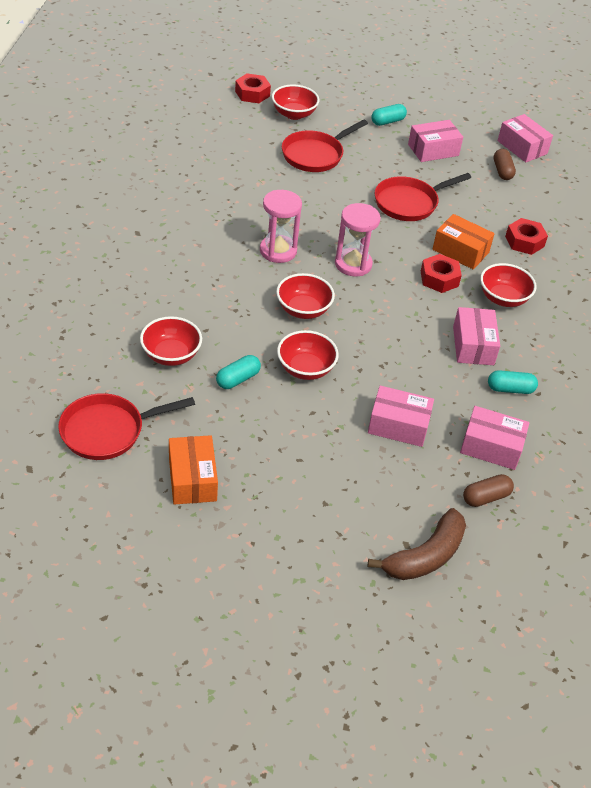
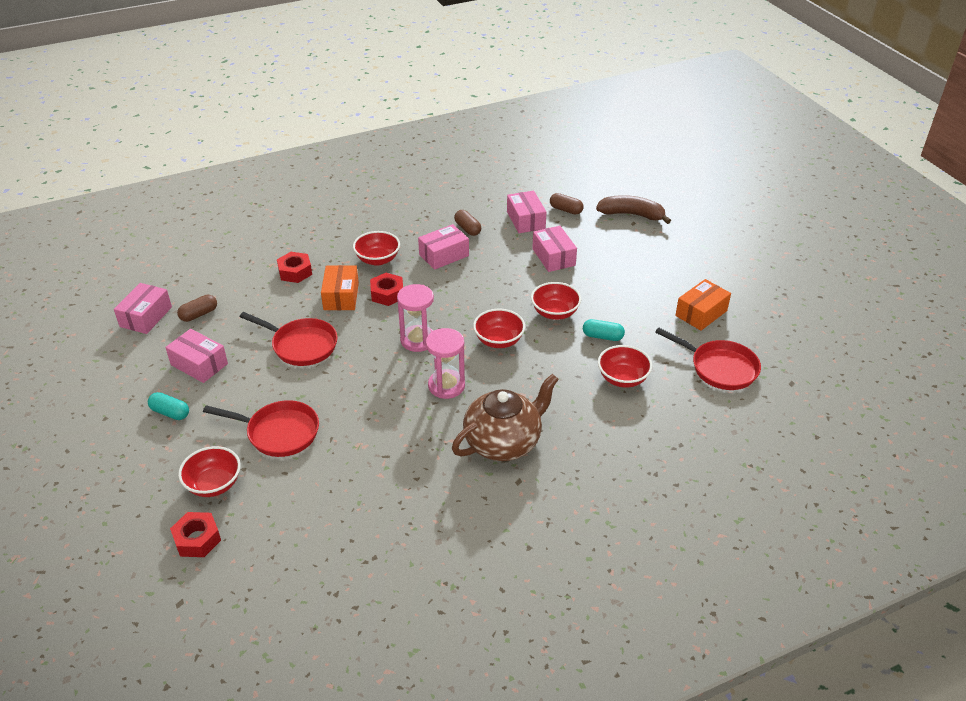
camera: 120 degrees left, 5 degrees down
(182, 246) = (503, 442): none -> brown teapot
(510, 389) = (467, 229): turquoise capsule -> brown capsule

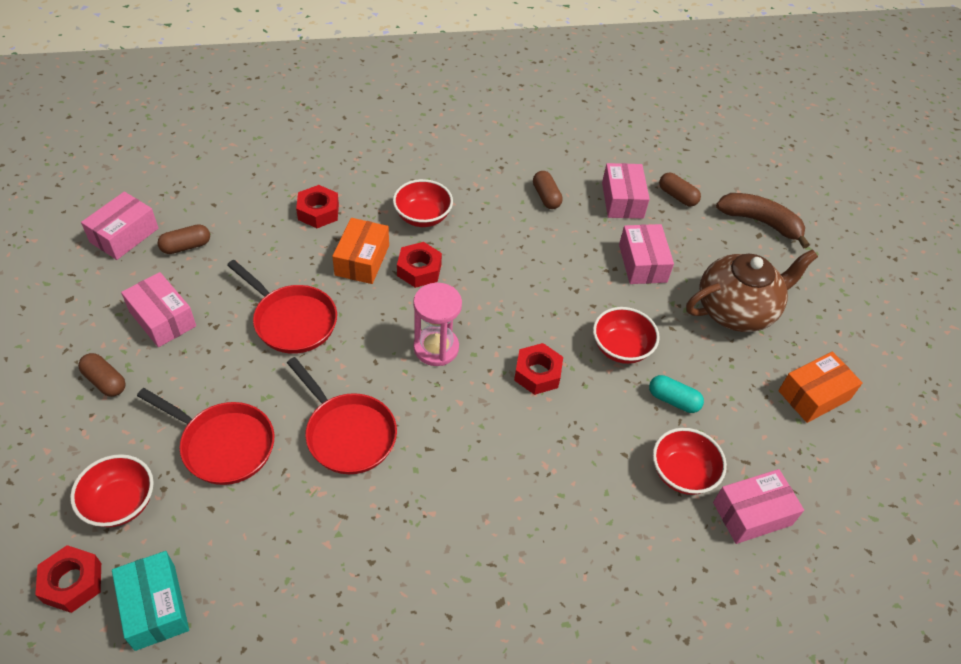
camera: 10 degrees right, 10 degrees up
(170, 413) = (105, 381): turquoise capsule -> brown capsule
(266, 539) = (155, 607): none -> turquoise box
(444, 255) = (505, 229): pink box -> pink box (752, 514)
(446, 386) = (451, 426): pink hourglass -> none
(499, 340) = (537, 373): red bowl -> red nut
(503, 442) = (498, 534): brown teapot -> brown teapot (736, 310)
(720, 368) = (818, 489): red pan -> red pan (347, 434)

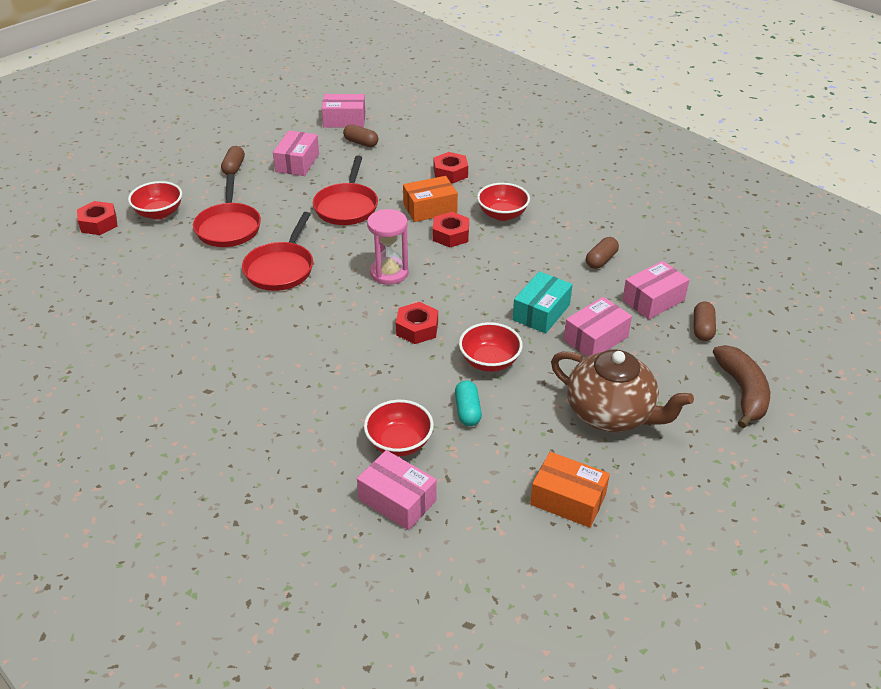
camera: 60 degrees right, 10 degrees down
(155, 607) = (104, 257): turquoise box -> turquoise box (541, 312)

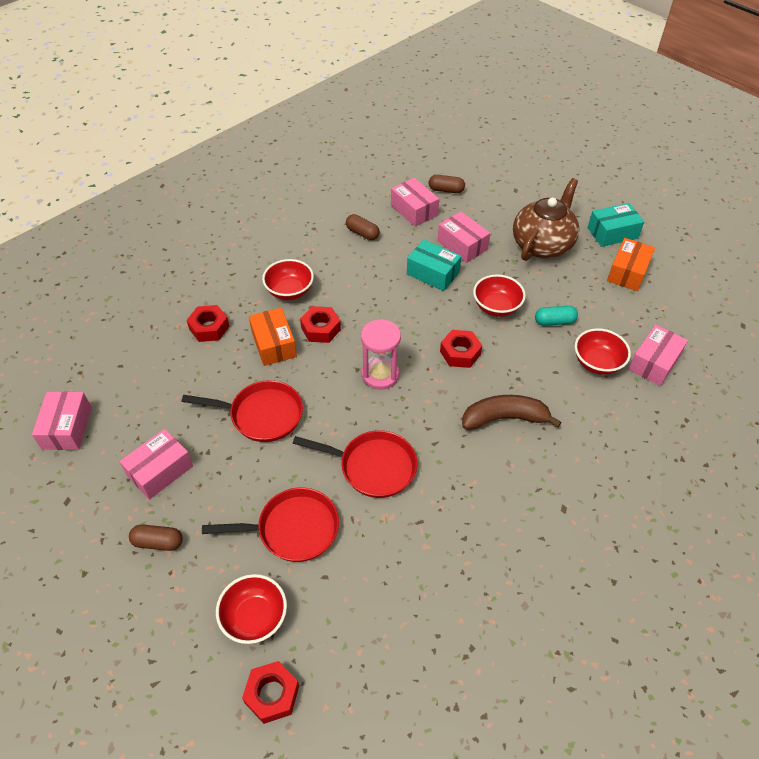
camera: 90 degrees left, 10 degrees up
(297, 163) = (160, 471): pink box -> pink box turned 60 degrees counterclockwise
(361, 143) = (128, 408): brown capsule -> none
(652, 495) = (612, 233): none -> turquoise box
(742, 391) = (509, 181): brown banana -> brown banana (504, 418)

